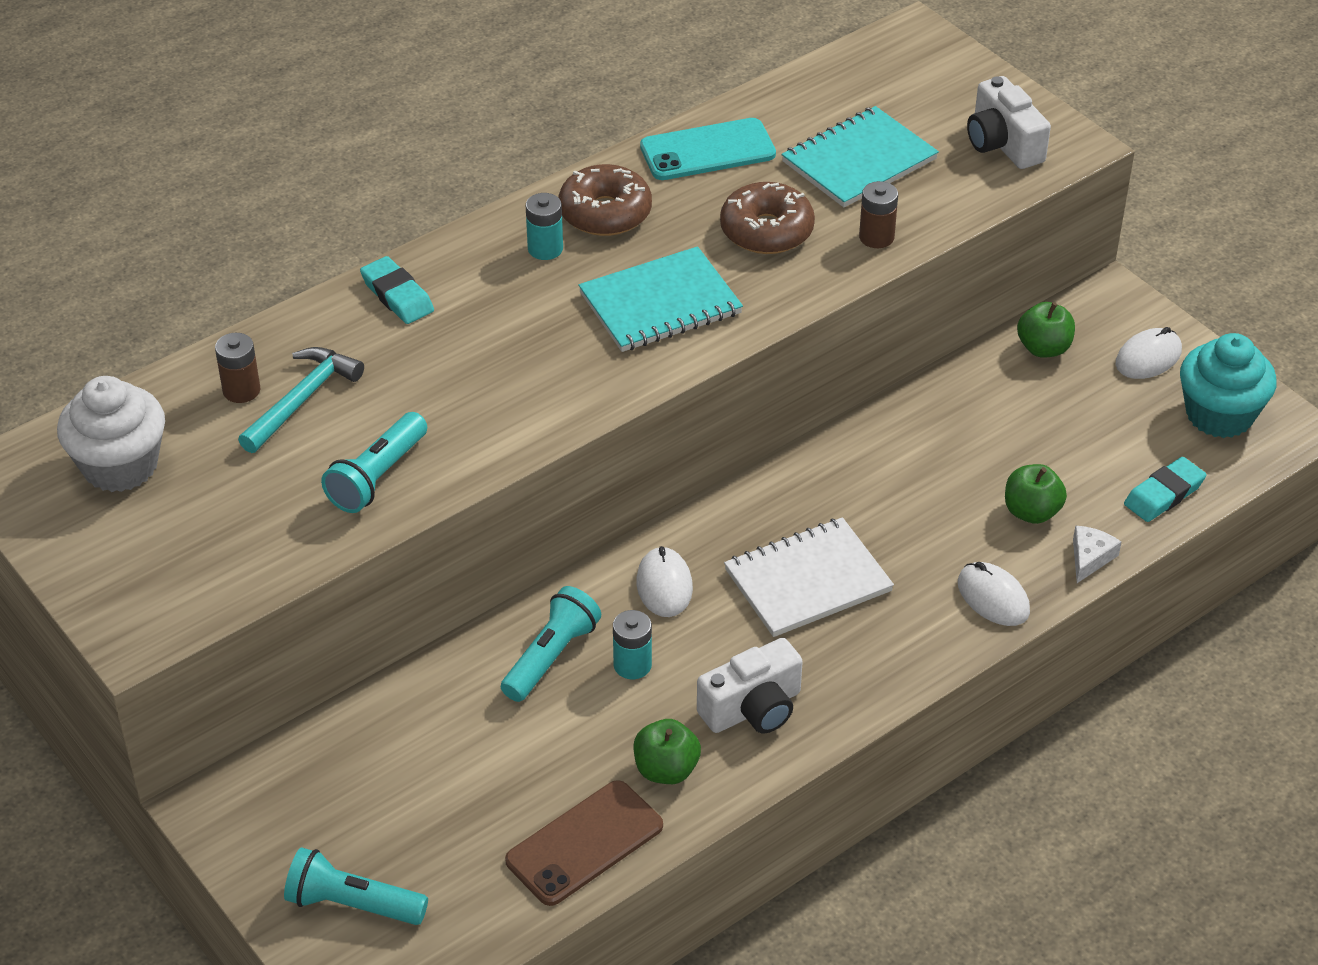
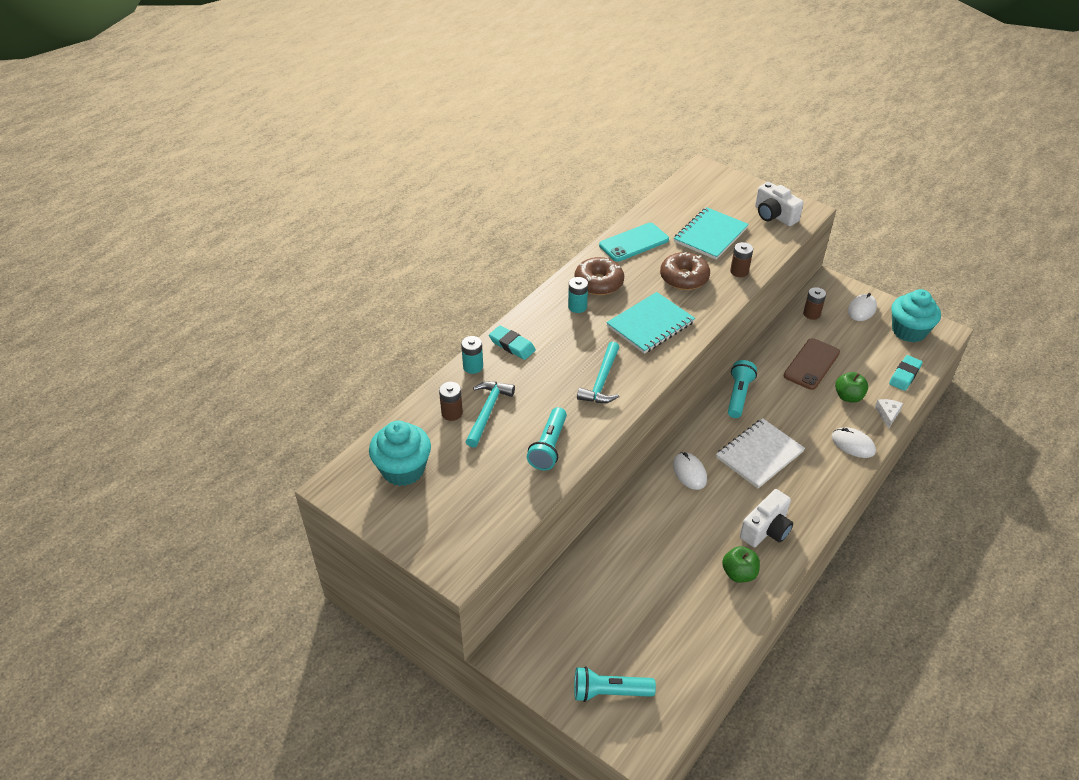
camera: 15 degrees left, 0 degrees up
(120, 466) = (403, 469): white cupcake -> turquoise cupcake
(523, 385) = (602, 381): none -> turquoise hammer
(551, 656) = (650, 524): turquoise flashlight -> turquoise flashlight (738, 395)
(584, 843) = (717, 625): brown phone -> brown phone (811, 364)
(632, 665) = (694, 519): turquoise battery -> turquoise battery (473, 366)
(1043, 348) = (811, 314): green apple -> brown battery

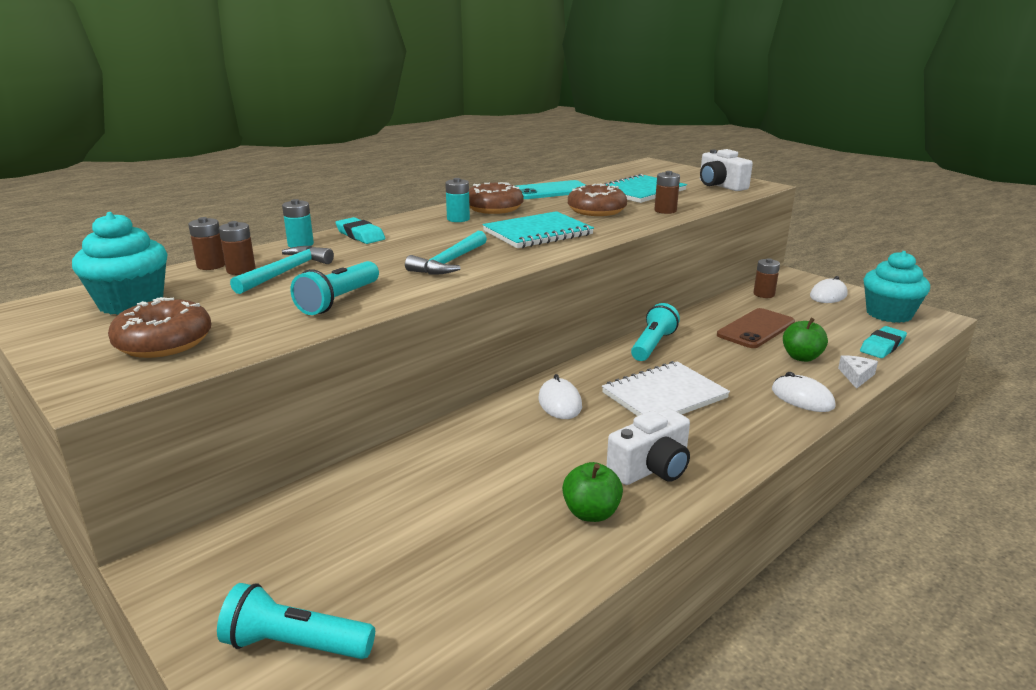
camera: 10 degrees right, 20 degrees down
(424, 409) = (211, 265): none -> brown battery
(462, 514) = (164, 342): none -> brown donut

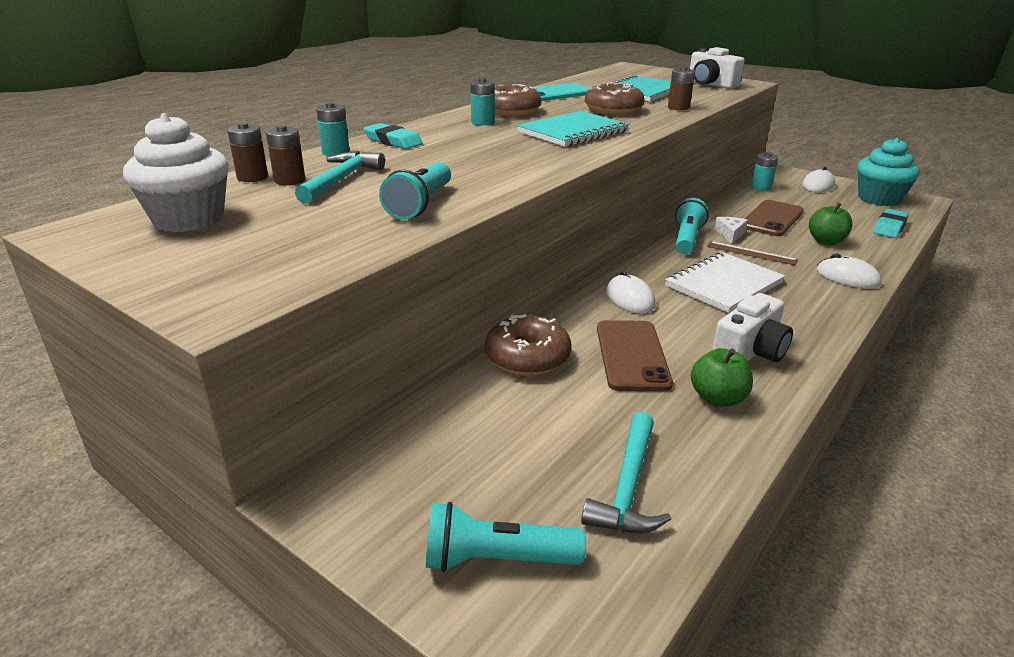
camera: 10 degrees left, 5 degrees up
(131, 303) = (189, 219): turquoise cupcake -> white cupcake
(164, 342) = (259, 257): brown donut -> brown donut (527, 357)
(449, 262) = (507, 162): turquoise hammer -> turquoise hammer (628, 487)
(529, 461) = (632, 355): none -> brown phone
(712, 364) = (751, 253): none -> brown ruler
(764, 294) = (761, 187): brown battery -> turquoise battery
(856, 376) = (882, 255): white cheese -> white cheese (730, 234)

